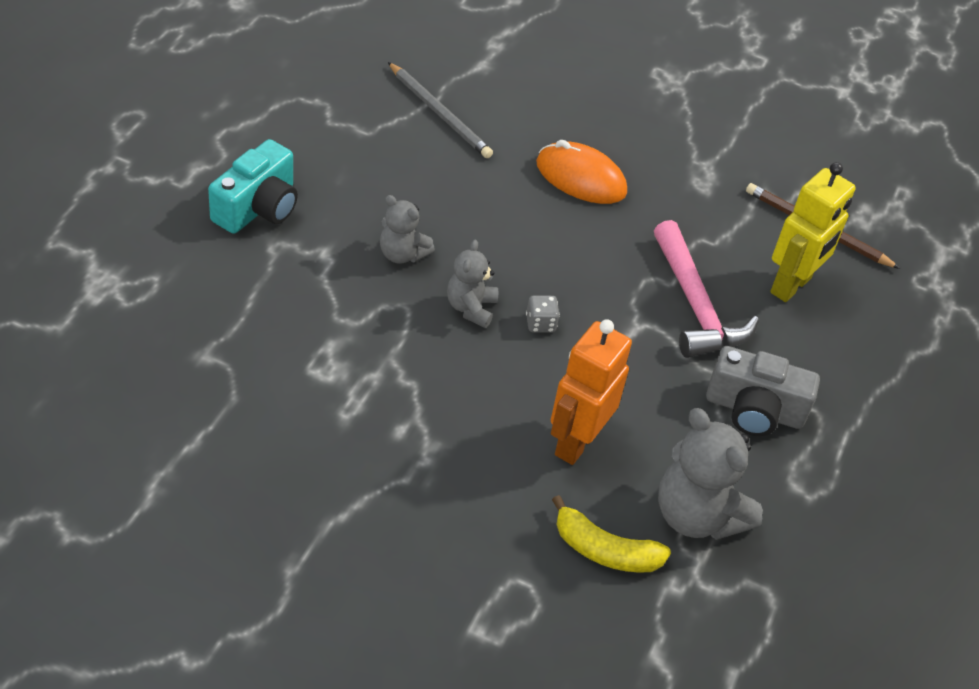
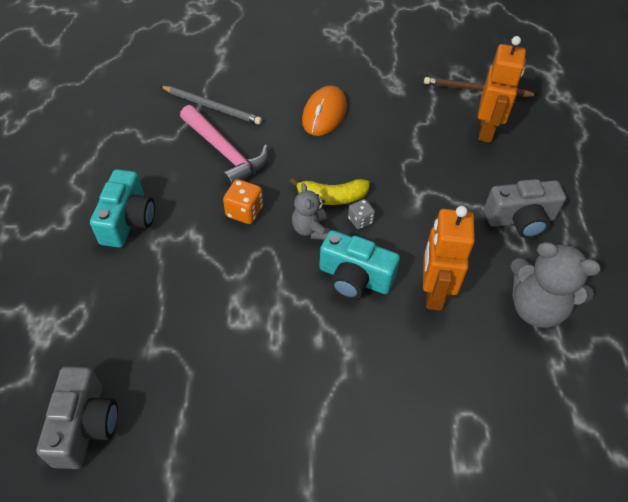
camera: 20 degrees left, 5 degrees up
(94, 400) = (85, 426): none -> grey camera
(402, 254) = (244, 212): grey teddy bear -> orange dice
(489, 384) = (354, 278): none -> turquoise camera
(581, 178) = (324, 114): orange mouse -> orange mouse turned 75 degrees counterclockwise
(605, 550) = (500, 362): yellow banana -> yellow banana (332, 197)
(695, 306) = (443, 167): pink hammer -> pink hammer (225, 153)
(791, 286) = (487, 131): yellow robot -> orange robot

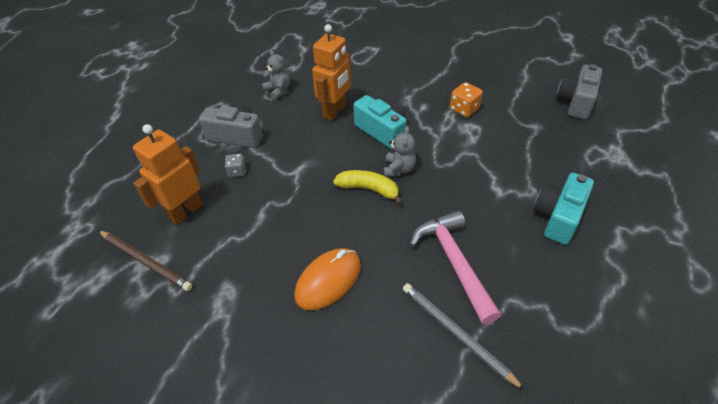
camera: 155 degrees left, 5 degrees down
(244, 212) = (449, 197): orange dice -> orange dice (464, 109)
(360, 220) = (355, 165): grey dice -> grey dice (237, 171)
(536, 307) = (278, 90): grey teddy bear -> grey teddy bear, size x0.58

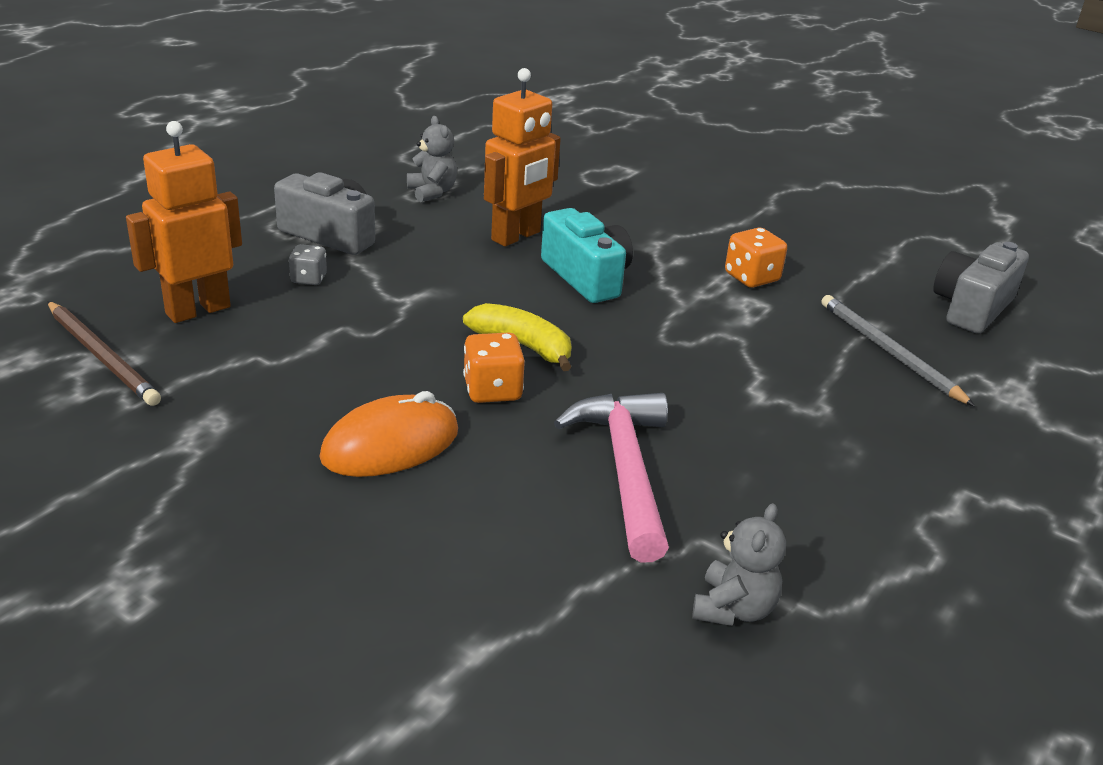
camera: 10 degrees right, 15 degrees down
(365, 225) = (492, 390): none -> orange dice
(399, 169) = (590, 331): grey teddy bear -> grey teddy bear (733, 609)
(456, 333) = (579, 562): grey pencil -> grey pencil (889, 352)
(558, 217) = (852, 452): turquoise camera -> none

